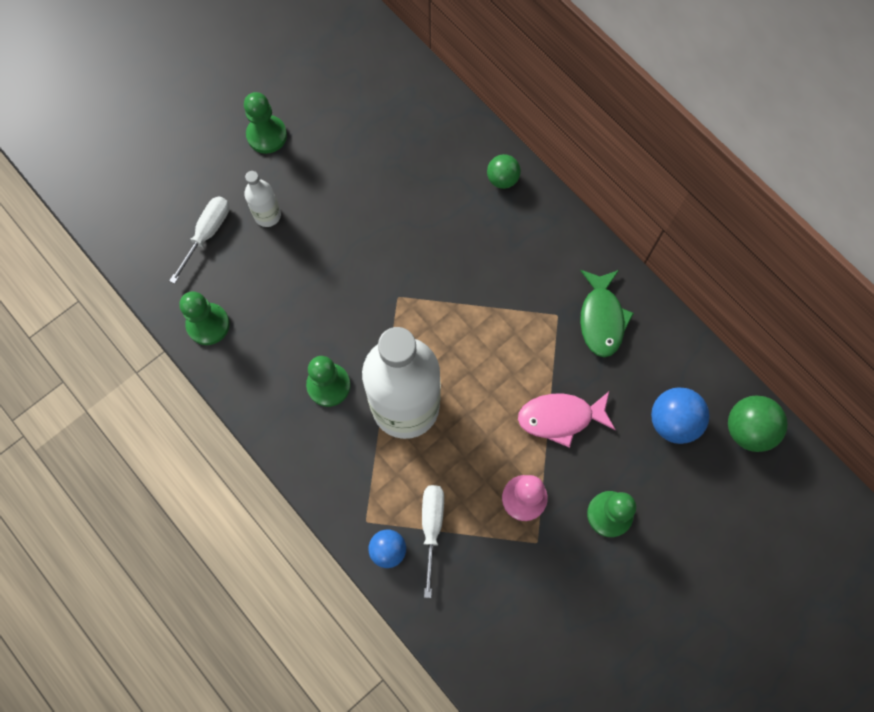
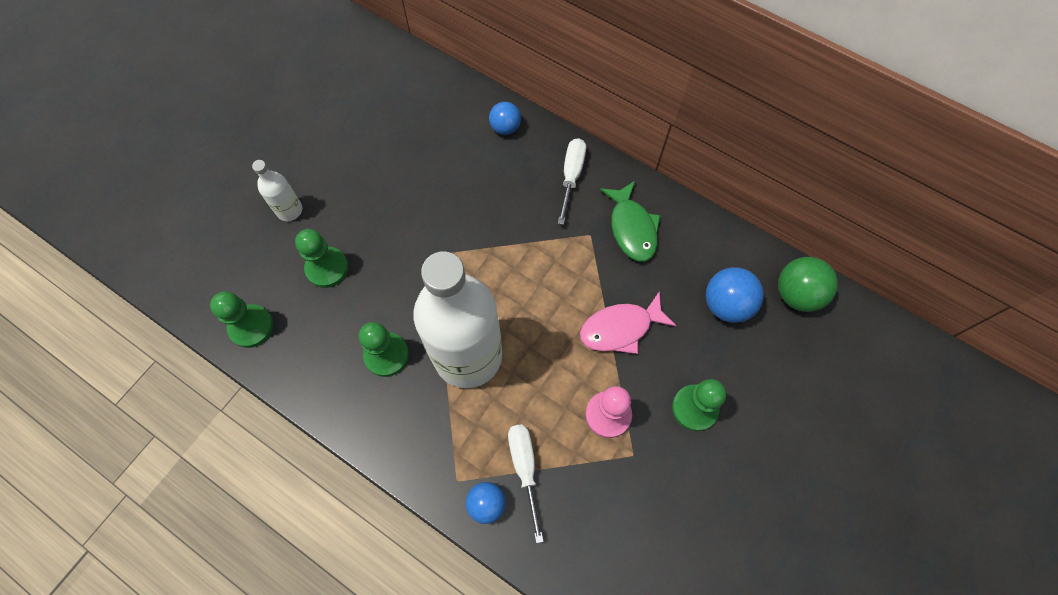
camera: 15 degrees left, 5 degrees down
(207, 234) = (233, 241): white screwdriver -> white screwdriver (571, 176)
(267, 135) = (273, 139): green pawn -> green pawn (327, 268)
(502, 179) = (505, 127): green ball -> blue ball

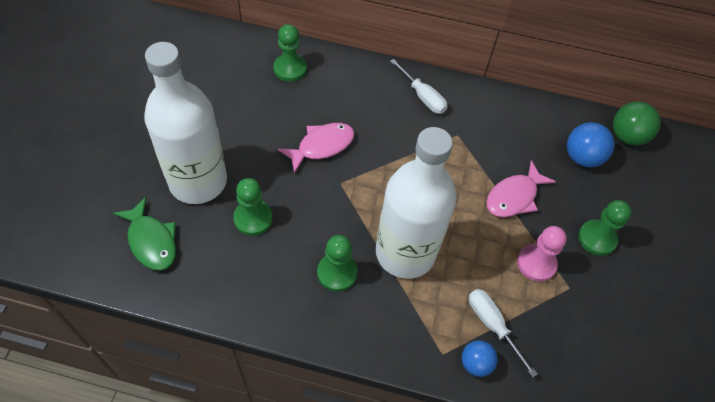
camera: 25 degrees left, 10 degrees down
(251, 327) = (205, 286): green pawn -> green pawn (290, 69)
(289, 210) = (198, 181): white bottle -> white bottle, size x2.37
(433, 206) = (322, 146): none -> pink fish
(505, 127) = (353, 73): blue ball -> none
(571, 176) = (422, 96): white screwdriver -> white screwdriver turned 150 degrees clockwise
(632, 228) = (486, 122): green fish -> green fish (151, 241)

